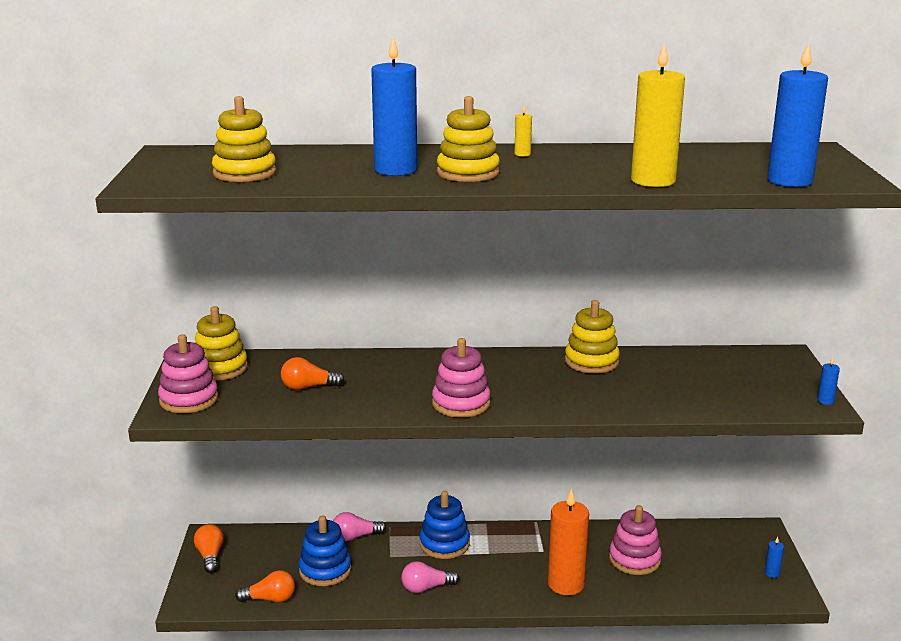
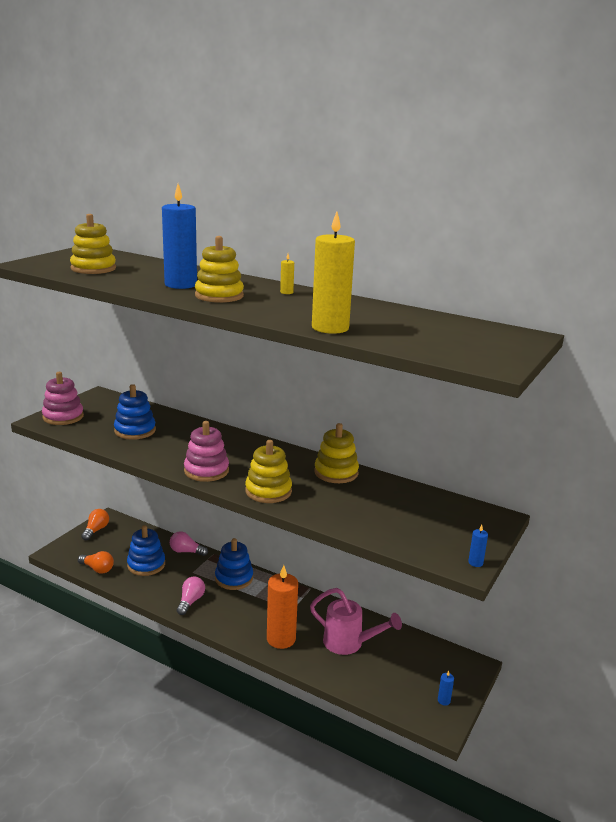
camera: 30 degrees right, 0 degrees up
(220, 368) = (106, 404): yellow stacking toy -> yellow stacking toy (268, 491)
(308, 387) = (135, 431): orange light bulb -> blue stacking toy
(426, 588) = (190, 601): pink light bulb -> pink light bulb turned 90 degrees clockwise
(634, 559) = (349, 643): pink stacking toy -> pink watering can
(789, 181) = (438, 352): blue candle -> none

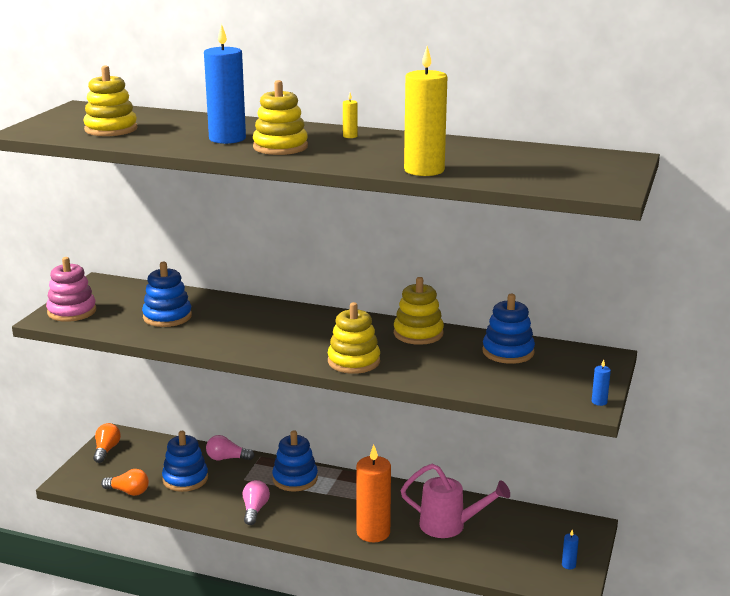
camera: 10 degrees left, 0 degrees up
(206, 471) = (274, 349): pink stacking toy -> none
(409, 500) = (508, 352): none -> blue stacking toy

